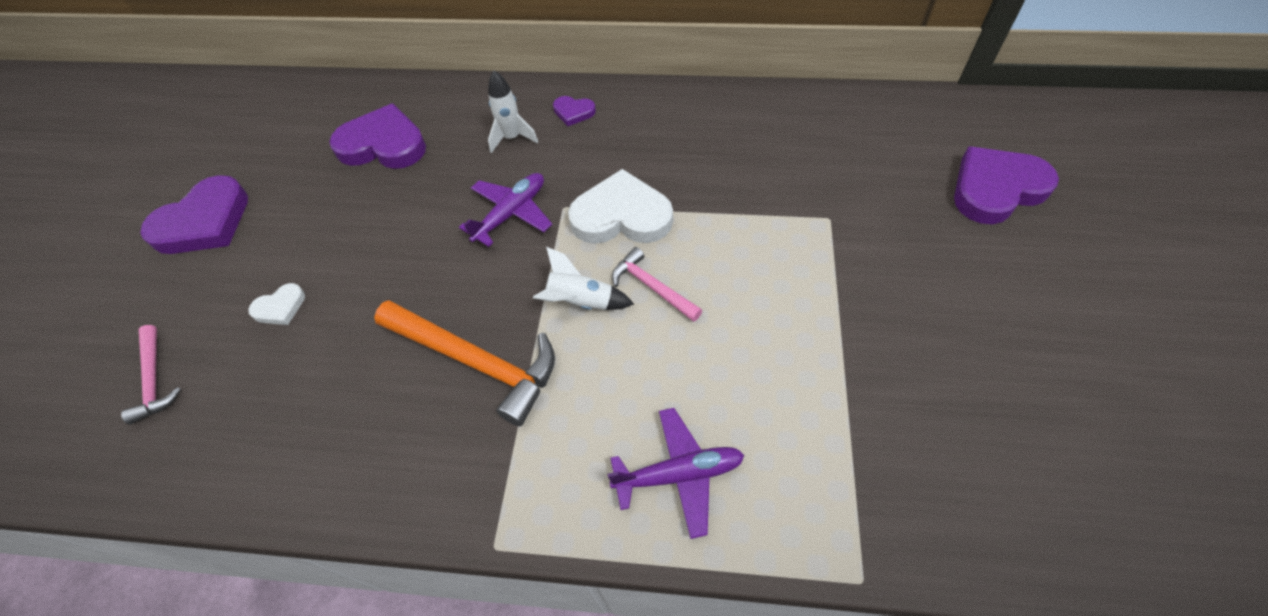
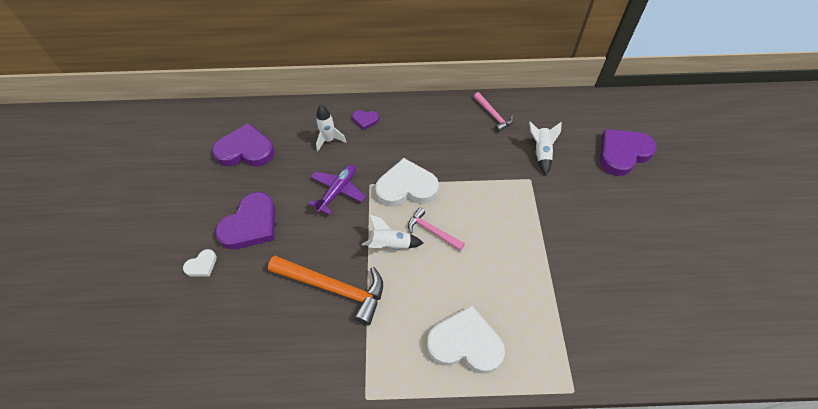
camera: 10 degrees left, 0 degrees up
(154, 380) = (130, 320): pink hammer -> pink hammer (493, 115)
(204, 222) = (137, 212): purple heart -> purple heart (251, 225)
(679, 474) = (465, 343): purple plane -> white heart
(854, 179) = (541, 153): none -> white rocket

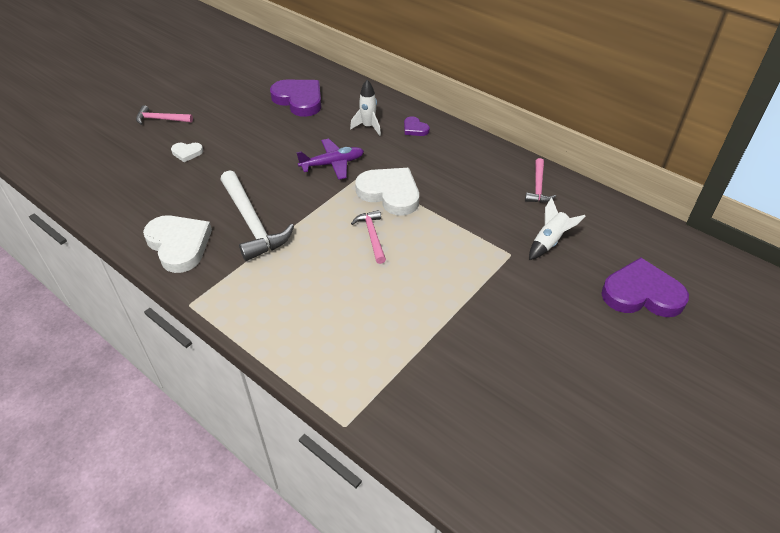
camera: 40 degrees right, 10 degrees down
(136, 249) = (161, 119): none -> pink hammer
(251, 225) = (246, 148): purple heart -> none
(334, 288) = (252, 223): orange hammer -> white hammer
(391, 244) = (328, 223): white rocket -> none
(465, 343) = (301, 326): white heart -> white heart (179, 245)

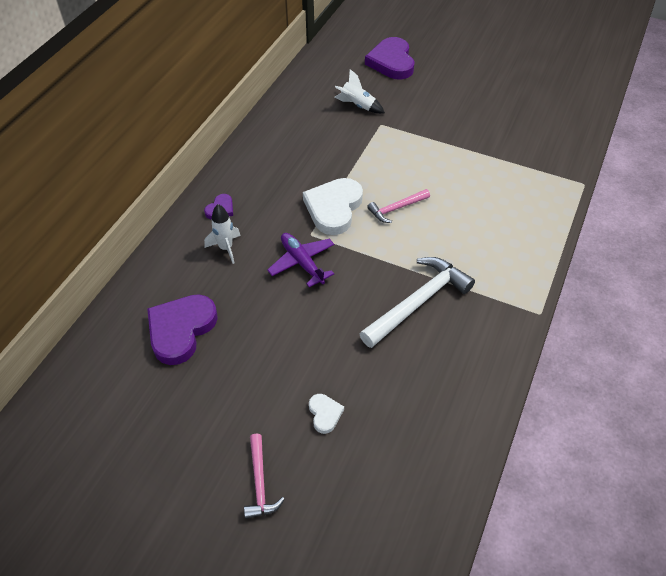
camera: 105 degrees left, 5 degrees up
(179, 245) = (475, 353): white heart -> none
(538, 187) = (290, 116): pink hammer -> none

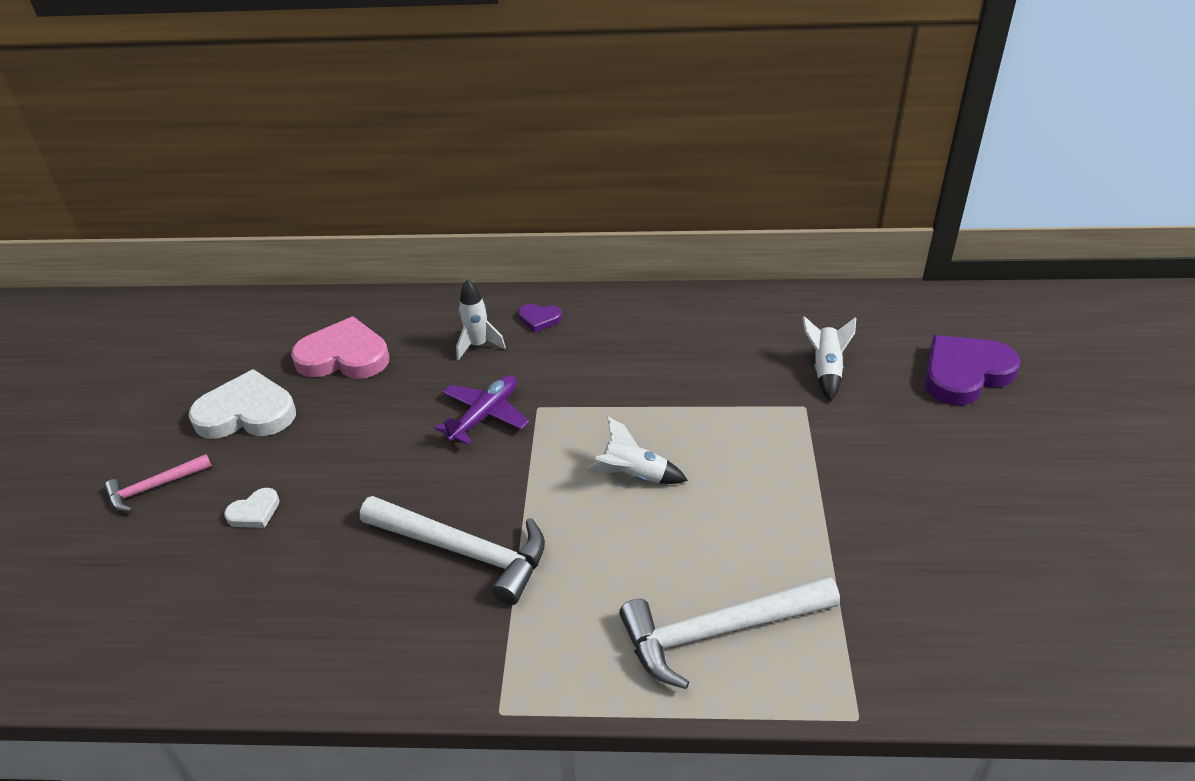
camera: 70 degrees right, 10 degrees down
(181, 330) = (344, 356): purple heart -> pink heart
(333, 208) = (597, 413): white heart -> white heart (247, 413)
(396, 208) = (634, 475): pink hammer -> white rocket
(519, 212) = (718, 631): none -> white hammer

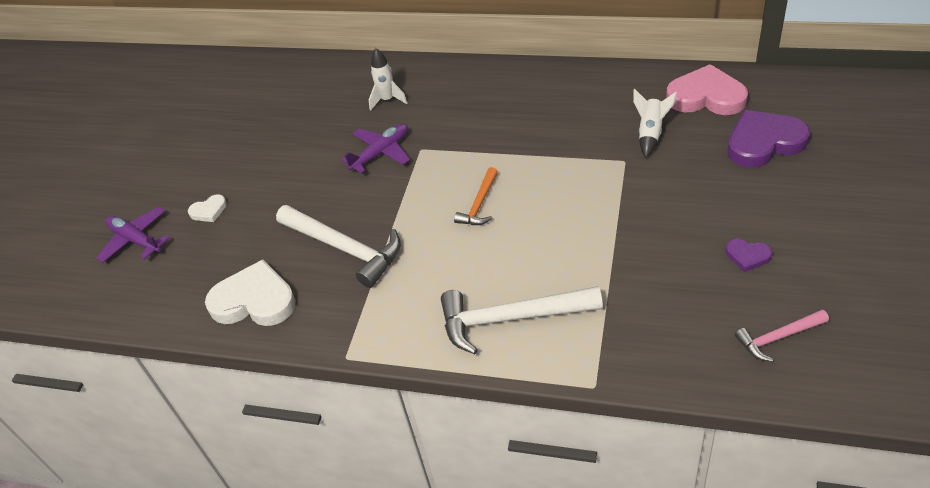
camera: 15 degrees right, 5 degrees up
(149, 563) = (136, 240): none -> purple plane
(154, 487) = (146, 189): pink hammer -> pink hammer (778, 338)
(247, 413) = (215, 141): white heart -> white heart (254, 300)
(344, 356) = (289, 103): pink heart -> pink heart (706, 97)
(539, 319) = (438, 82): purple heart -> purple heart (747, 256)
(634, 475) = (479, 204): white rocket -> orange hammer

